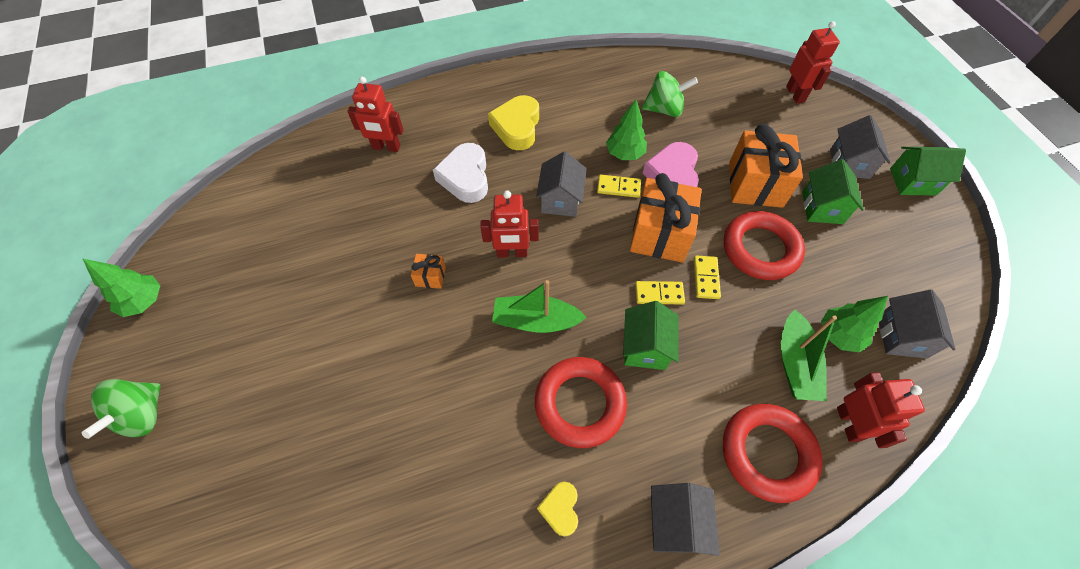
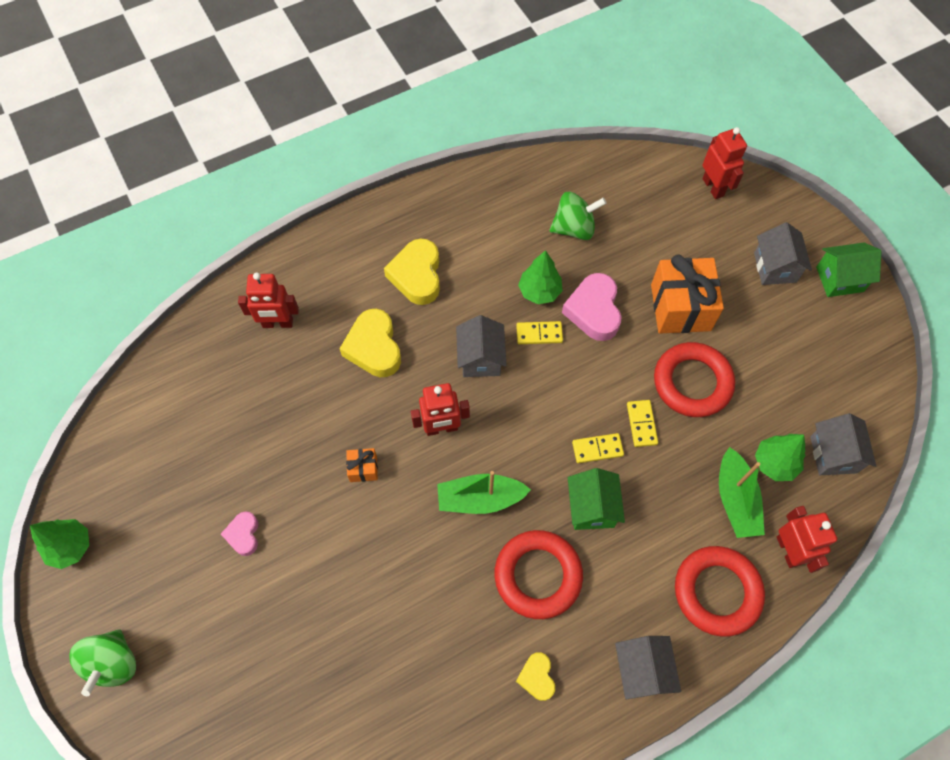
camera: 10 degrees left, 5 degrees up
(303, 317) = (243, 535): none -> pink heart
(465, 177) = (374, 347): white heart -> yellow heart
(660, 234) = (589, 382): orange gift -> none
(822, 208) = (750, 324): green house -> none

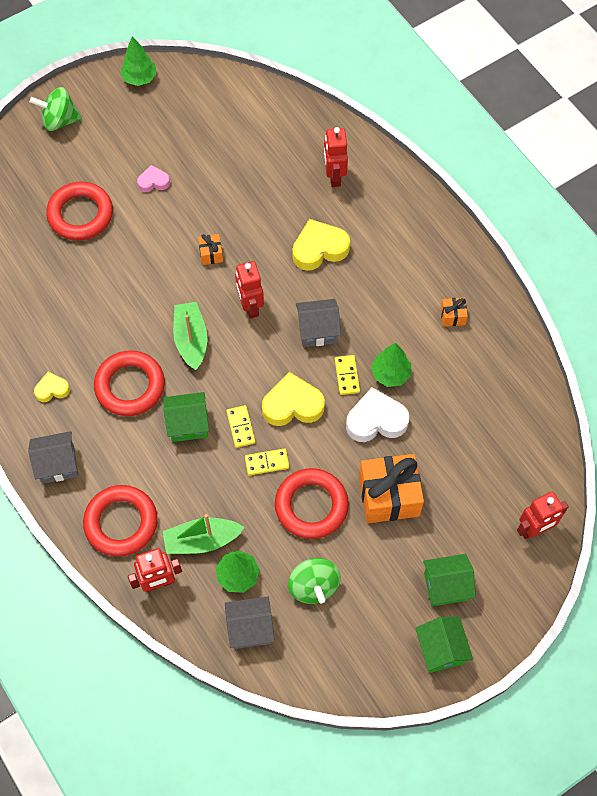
camera: 85 degrees right, 0 degrees up
(277, 635) = (80, 214): none -> red ring
(417, 275) = (394, 274): yellow heart -> yellow heart (292, 405)
(476, 227) = (452, 316): none -> orange gift
(574, 228) = (464, 400): green spinning top -> green spinning top (313, 586)
(594, 311) = (376, 420): pink heart -> white heart
(775, 267) = (446, 586): grey house -> green house

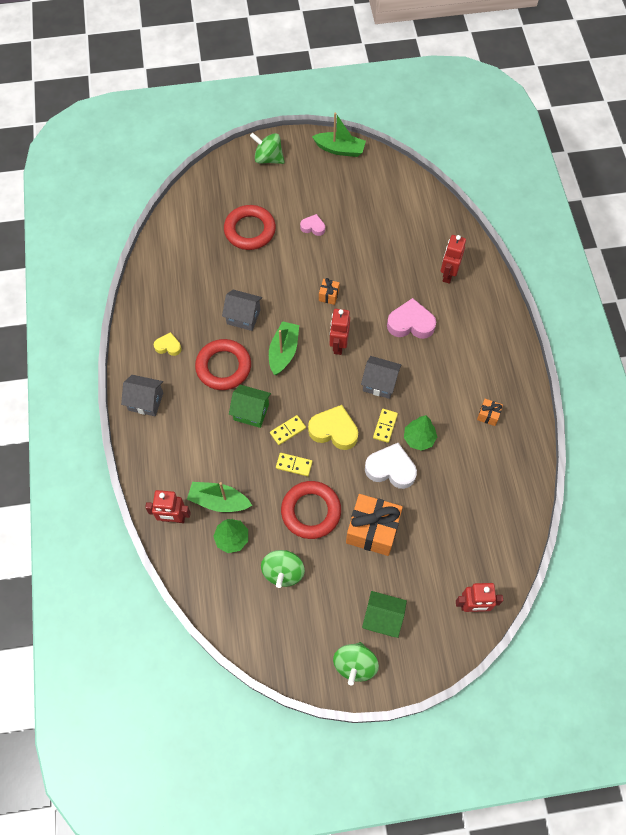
camera: 25 degrees right, 0 degrees up
(121, 523) = (168, 463): red ring -> none
(139, 78) = (340, 149): green tree -> green boat
(240, 427) = (288, 430): yellow domino -> yellow domino turned 45 degrees clockwise
(250, 628) = (221, 582): grey house -> grey house (243, 317)
(319, 249) = (410, 323): yellow heart -> pink heart
(441, 649) = (355, 665): green house -> green spinning top

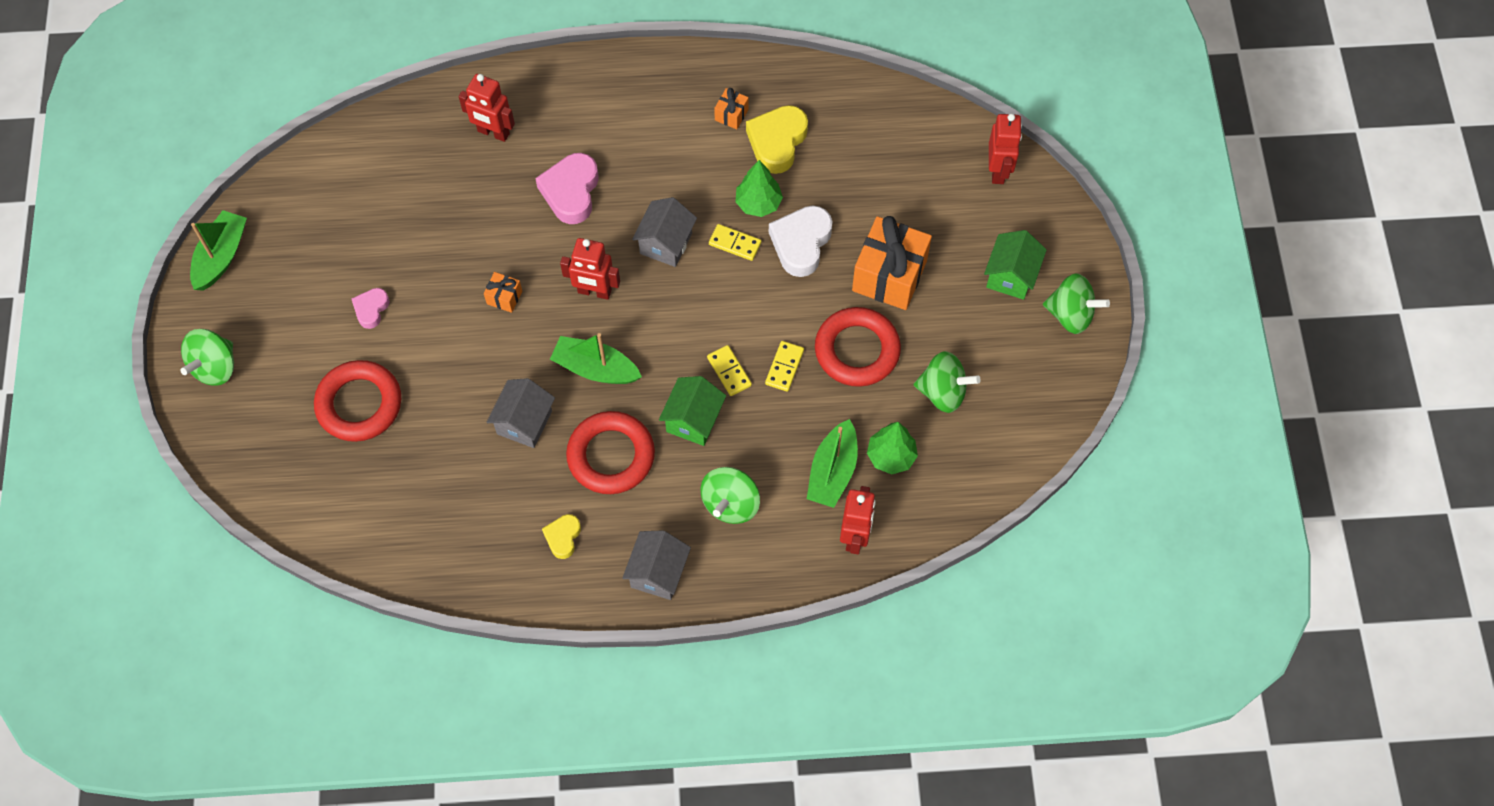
camera: 85 degrees left, 0 degrees up
(193, 439) = (730, 504): none -> green spinning top
(334, 430) = (735, 310): yellow heart -> yellow heart (777, 142)

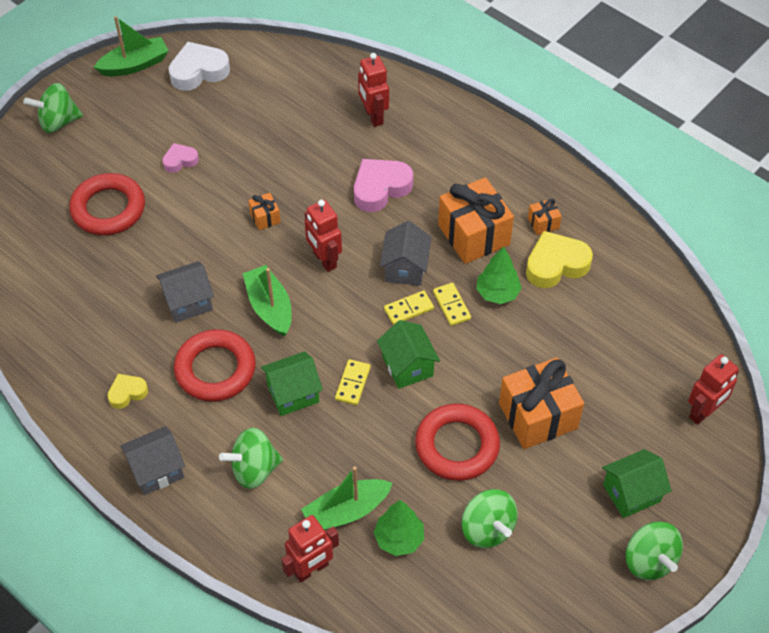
camera: 45 degrees right, 10 degrees down
(666, 243) = (405, 268): grey house -> grey house turned 60 degrees counterclockwise
(688, 170) = (473, 235): none -> orange gift
(755, 321) = (407, 366): none -> green house
(784, 367) = (393, 413): yellow domino -> yellow domino (408, 309)
(801, 243) = (498, 342): white heart -> white heart (198, 71)

